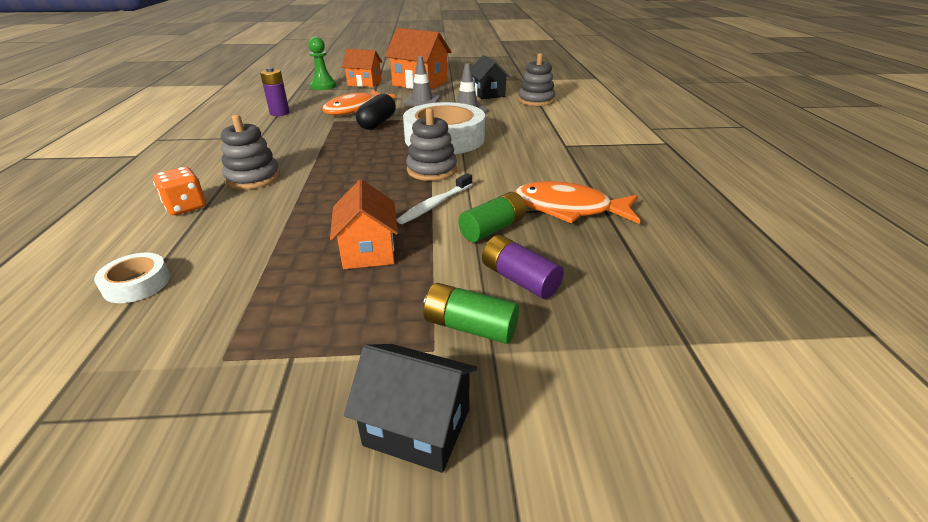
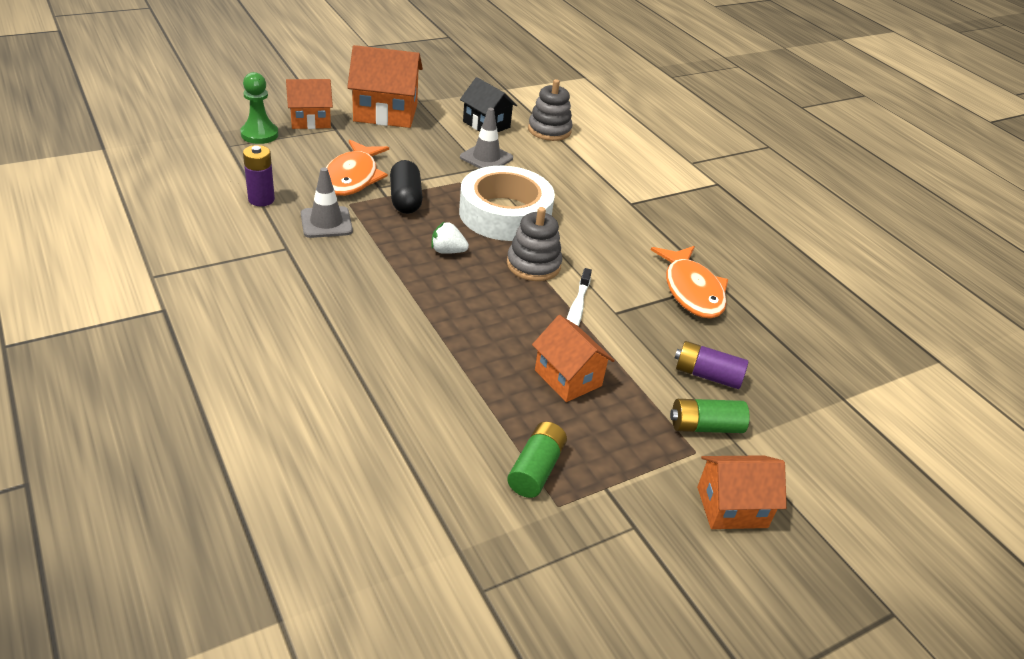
camera: 30 degrees left, 5 degrees up
(137, 284) = (402, 466): white tape -> none
(186, 207) = (333, 370): orange dice -> none
(253, 178) = (357, 314): grey stacking toy -> none
(371, 153) = (447, 251): none -> white strawberry
(417, 427) = (732, 507): black house -> orange house
(422, 100) = (419, 148): grey traffic cone -> grey traffic cone (326, 222)
(493, 229) = (648, 328): green battery -> green battery (536, 469)
(568, 209) = (691, 290): orange fish -> orange fish turned 90 degrees counterclockwise

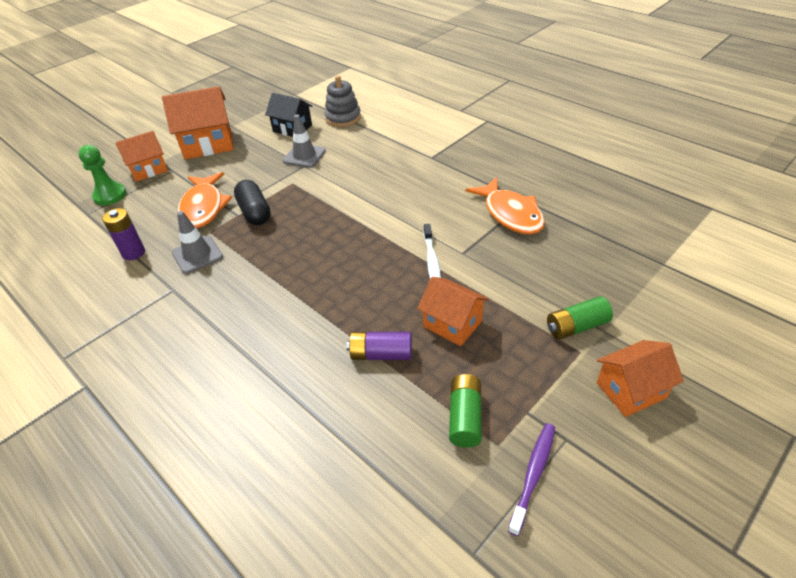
camera: 10 degrees left, 5 degrees up
(447, 251) = (308, 246): white strawberry -> none
(505, 214) = (339, 198): white tape -> none
(533, 265) = (381, 234): grey stacking toy -> none
(581, 545) = (533, 474): none -> purple toothbrush
(707, 375) = (556, 281): purple battery -> purple battery (381, 354)

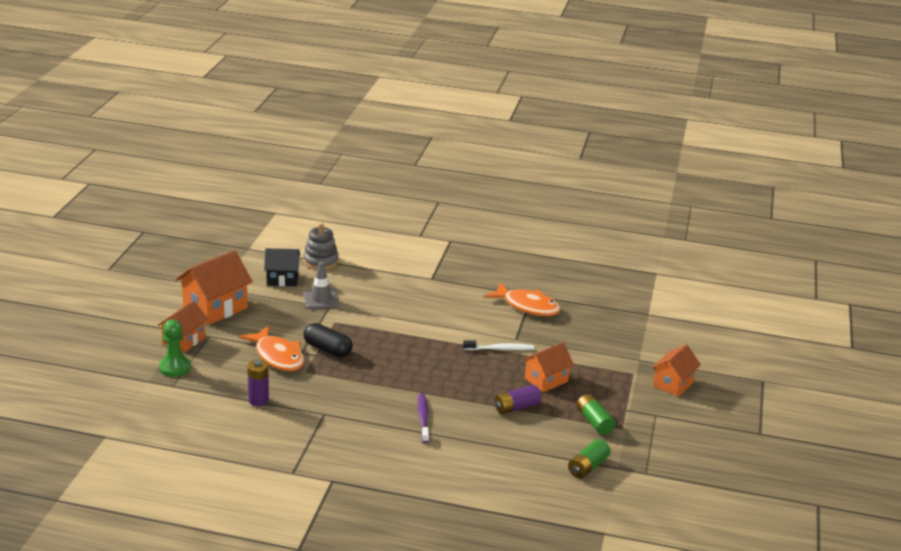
camera: 35 degrees left, 15 degrees down
(197, 255) = (316, 388): grey traffic cone -> none
(432, 262) = (500, 349): white toothbrush -> white toothbrush turned 60 degrees counterclockwise
(452, 324) = (546, 380): orange house -> orange house turned 45 degrees counterclockwise
(533, 474) = (650, 434): purple toothbrush -> purple toothbrush (423, 418)
(576, 326) = (621, 361): green battery -> green battery (587, 467)

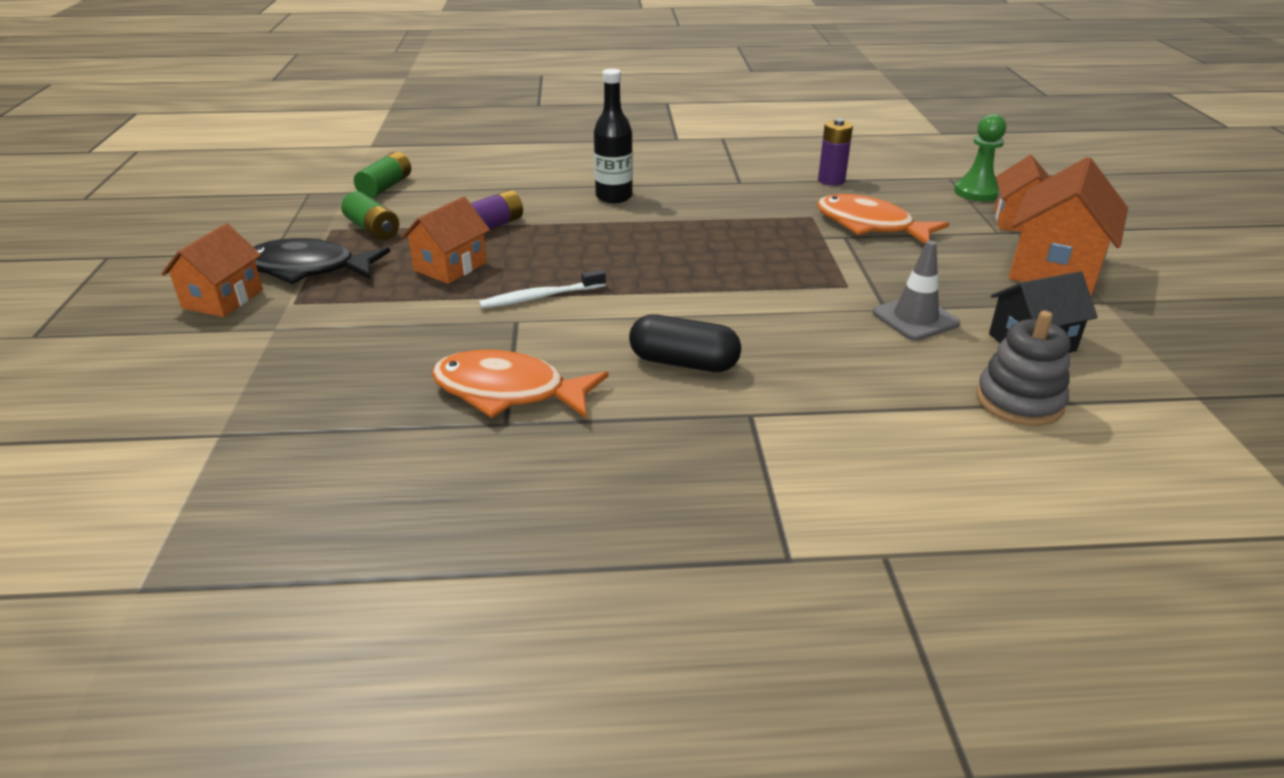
camera: 165 degrees right, 5 degrees up
(327, 349) = (813, 246): black capsule -> black capsule (683, 363)
(423, 418) = (614, 197): purple toothbrush -> black bottle
(630, 396) = (308, 269): none -> black fish

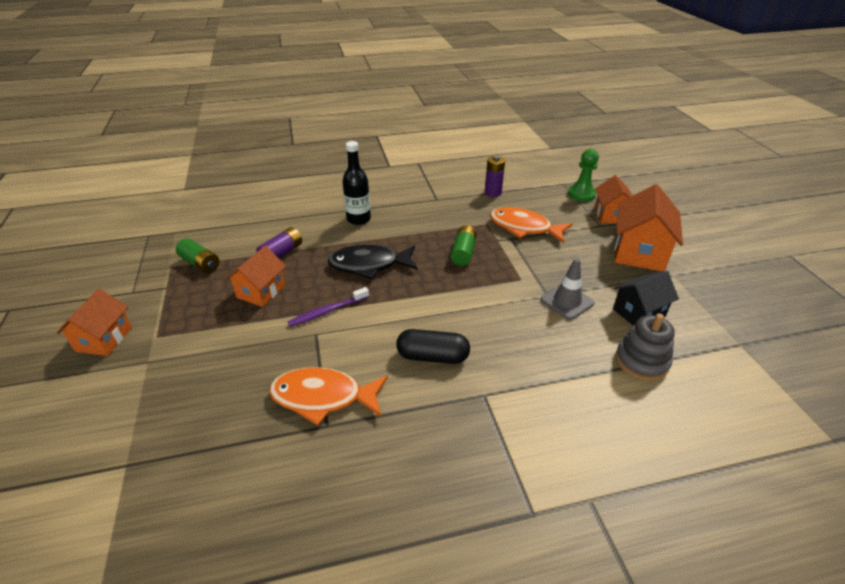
camera: 10 degrees left, 5 degrees up
(308, 269) = (161, 305): black fish -> black fish (369, 265)
(385, 187) = (202, 225): green battery -> green battery (463, 253)
(540, 297) = (327, 311): white toothbrush -> purple toothbrush

